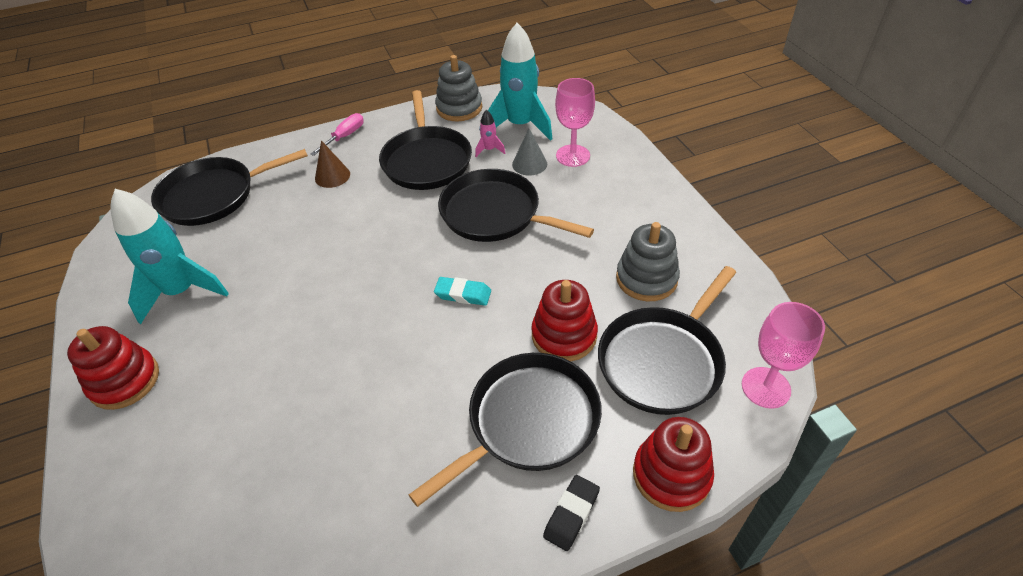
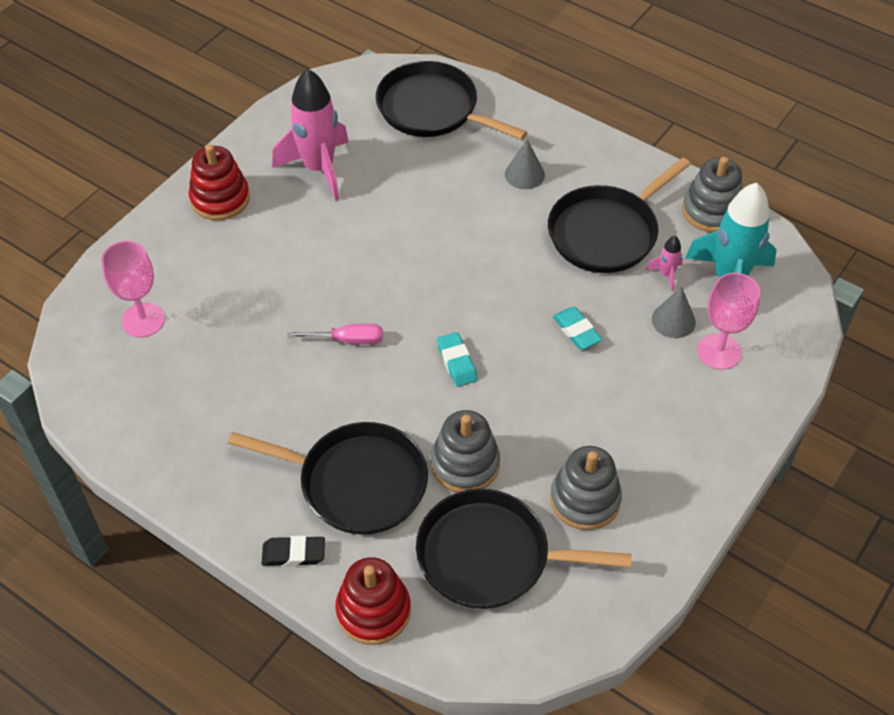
camera: 55 degrees right, 5 degrees up
(182, 291) = (319, 168): turquoise rocket -> pink rocket
(332, 176) = (524, 174): brown cone -> grey cone
(345, 136) = (586, 147): pink screwdriver -> pink screwdriver (349, 340)
(495, 214) = (576, 331): black pan -> turquoise eraser
(564, 335) = (465, 464): red stacking toy -> grey stacking toy
(765, 387) = (517, 653): pink goblet -> pink goblet (143, 320)

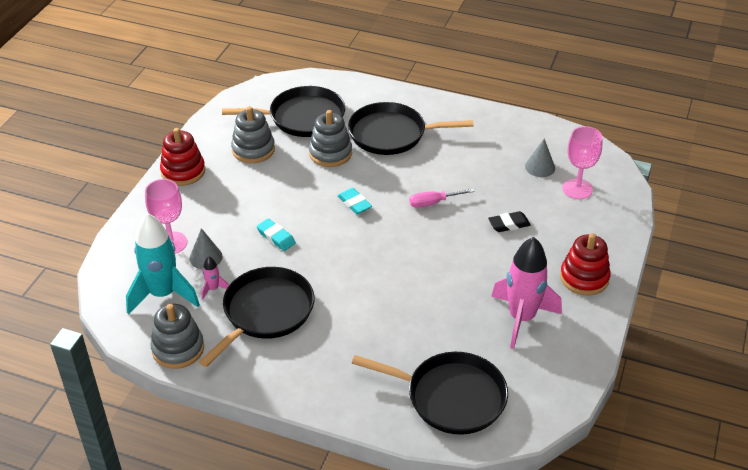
camera: 165 degrees right, 10 degrees down
(293, 554) = (411, 100): black eraser -> black eraser (509, 224)
(373, 610) = (358, 88): red stacking toy -> red stacking toy (183, 171)
(524, 174) = (345, 349): grey cone -> grey cone (540, 167)

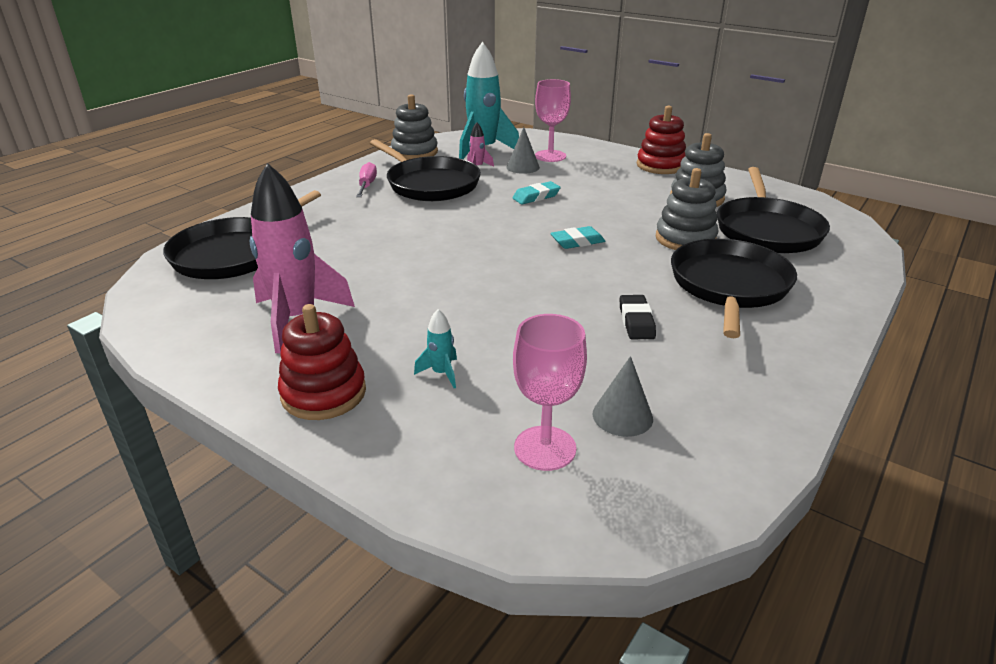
camera: 105 degrees right, 10 degrees down
(433, 203) = (559, 293): pink screwdriver -> pink screwdriver (367, 185)
(509, 224) = (484, 348): black eraser -> black eraser (636, 321)
(541, 236) = (441, 373): none -> turquoise rocket

